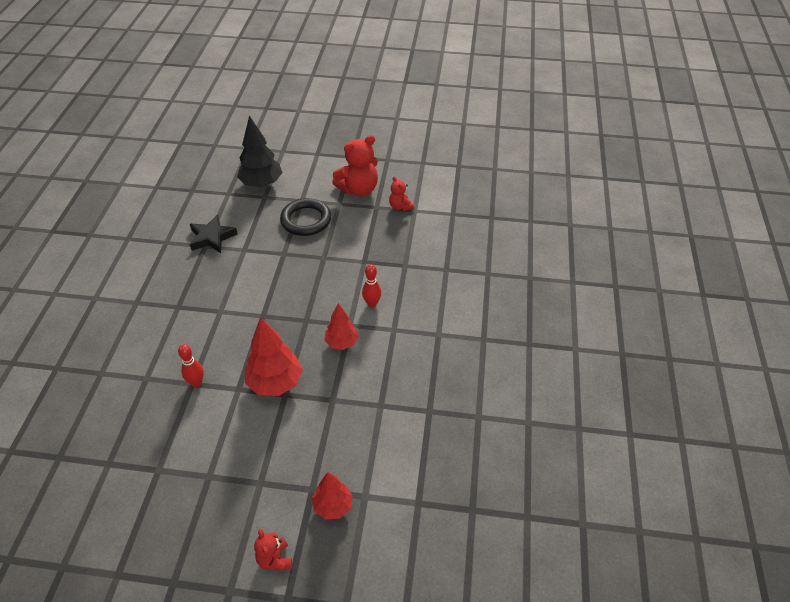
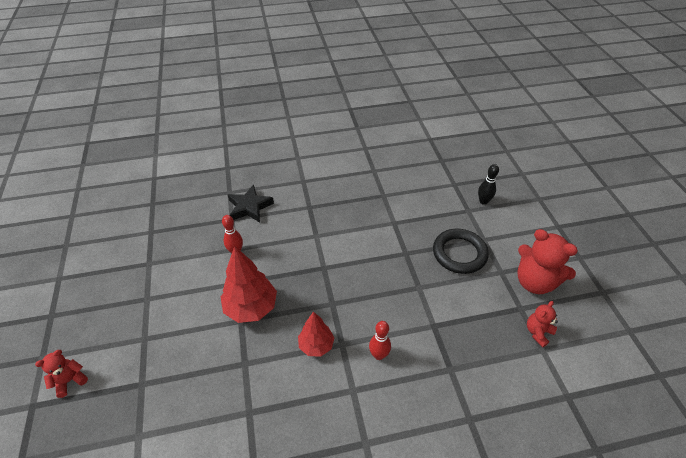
camera: 70 degrees right, 0 degrees up
(212, 237) = (395, 196): black star -> black star (249, 207)
(261, 184) = (483, 201): black tree -> black bowling pin
(333, 506) = (125, 409): red tree -> none

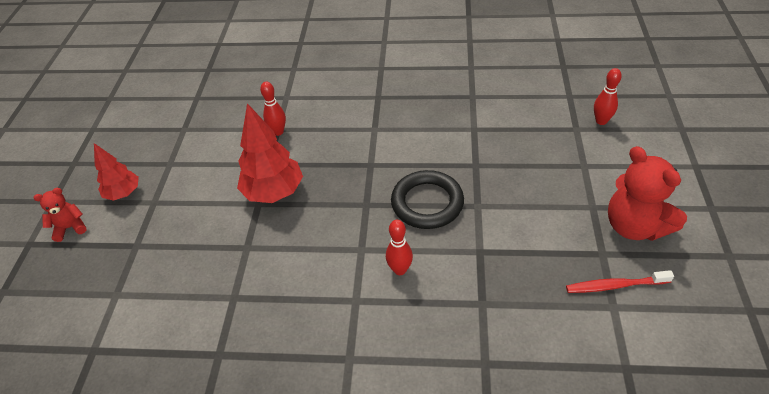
camera: 20 degrees right, 0 degrees up
(249, 207) = (310, 87): black star -> none
(316, 345) = (331, 245): red tree -> red tree (124, 193)
(459, 253) = (544, 176): black ring -> black ring (427, 203)
(483, 201) = (601, 121): black bowling pin -> red bowling pin
(538, 332) = (615, 285): red teddy bear -> red toothbrush

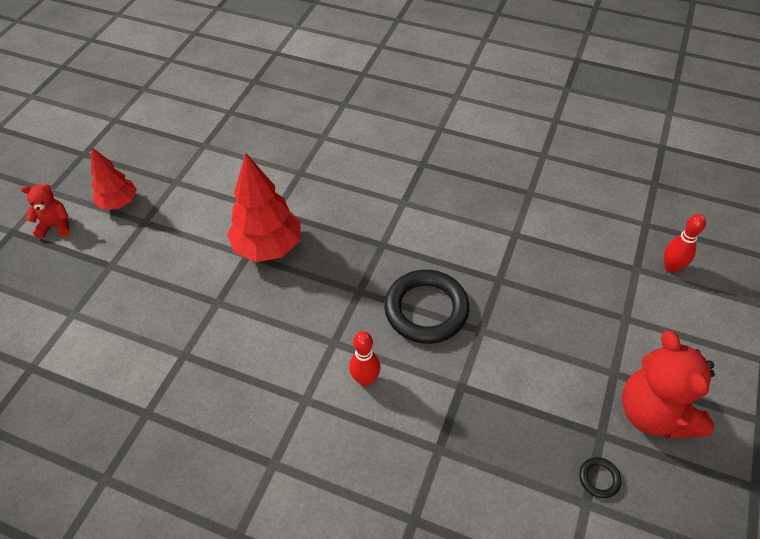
camera: 15 degrees right, 5 degrees up
(278, 132) = (299, 176): red bowling pin -> none
(615, 285) = (599, 478): red toothbrush -> black ring

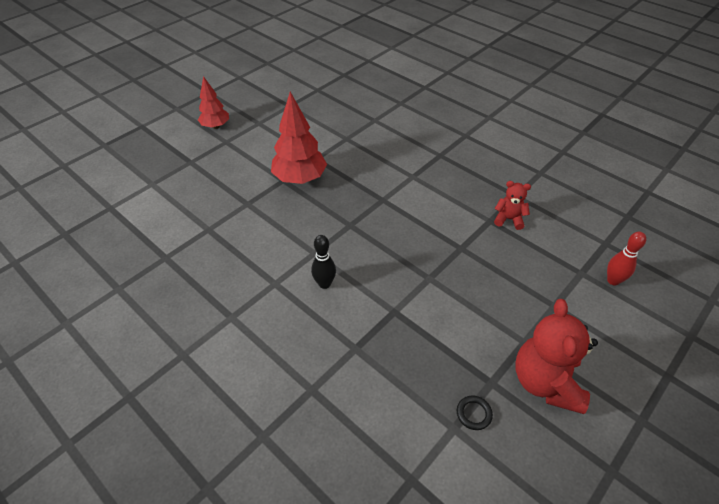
camera: 20 degrees right, 5 degrees down
(56, 226) = (169, 129): red teddy bear -> red teddy bear (508, 219)
(365, 379) = (324, 284): red bowling pin -> black bowling pin
(426, 309) = (393, 251): black ring -> none

